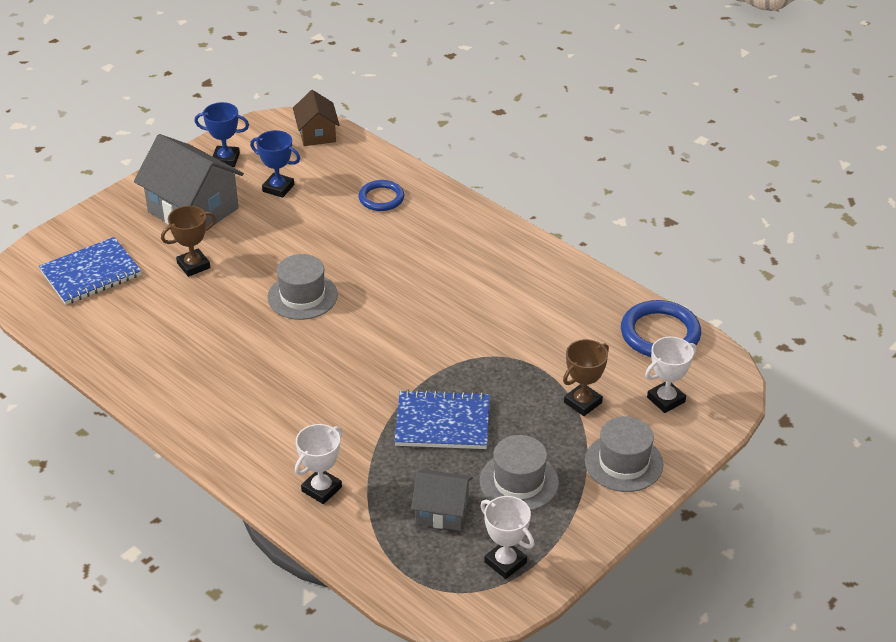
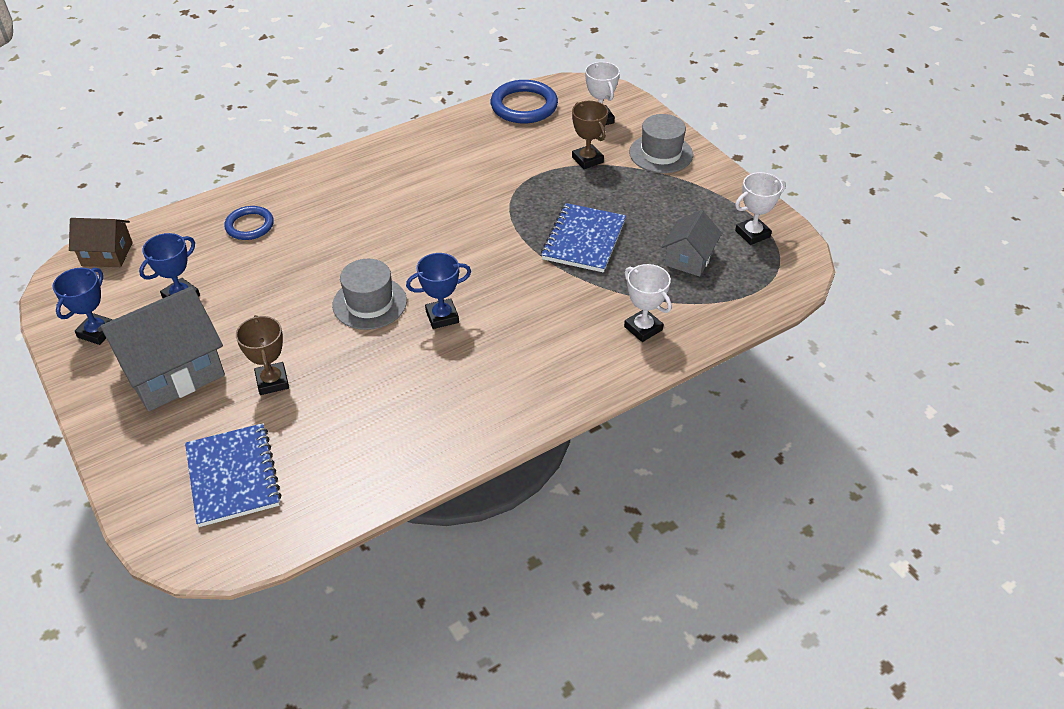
camera: 75 degrees left, 5 degrees up
(298, 345) = (442, 317): none -> blue trophy
(519, 482) = (666, 210): grey hat -> none

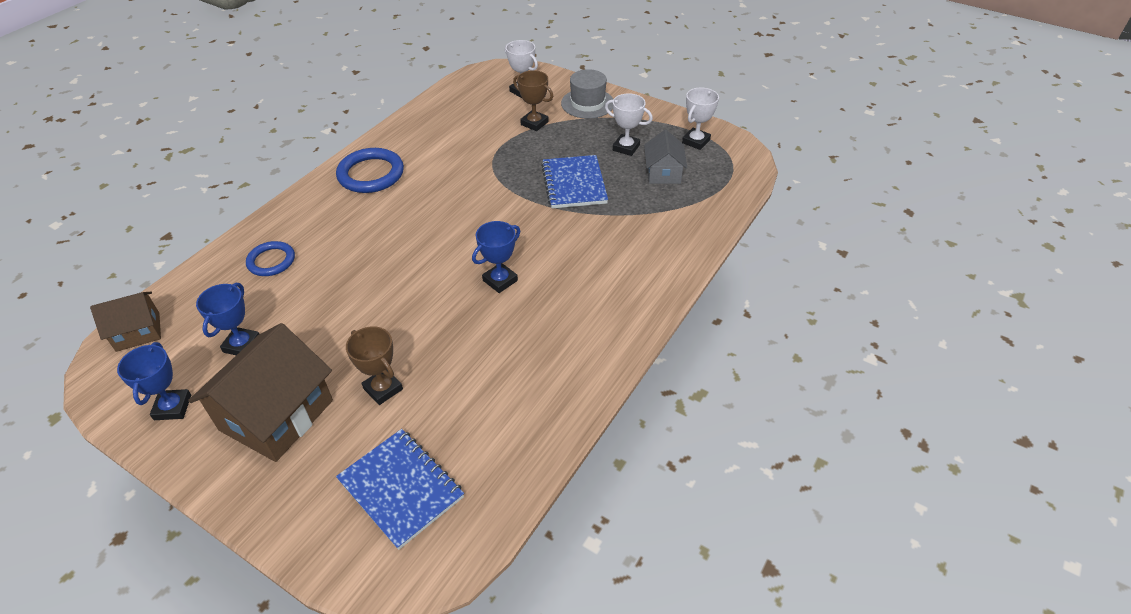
camera: 25 degrees left, 0 degrees up
(172, 371) = (277, 415): grey house -> brown house
(369, 303) = (428, 290): grey hat -> none
(524, 106) = (455, 97): blue ring -> blue ring (371, 174)
(643, 328) = (667, 235): white trophy -> white trophy (626, 148)

